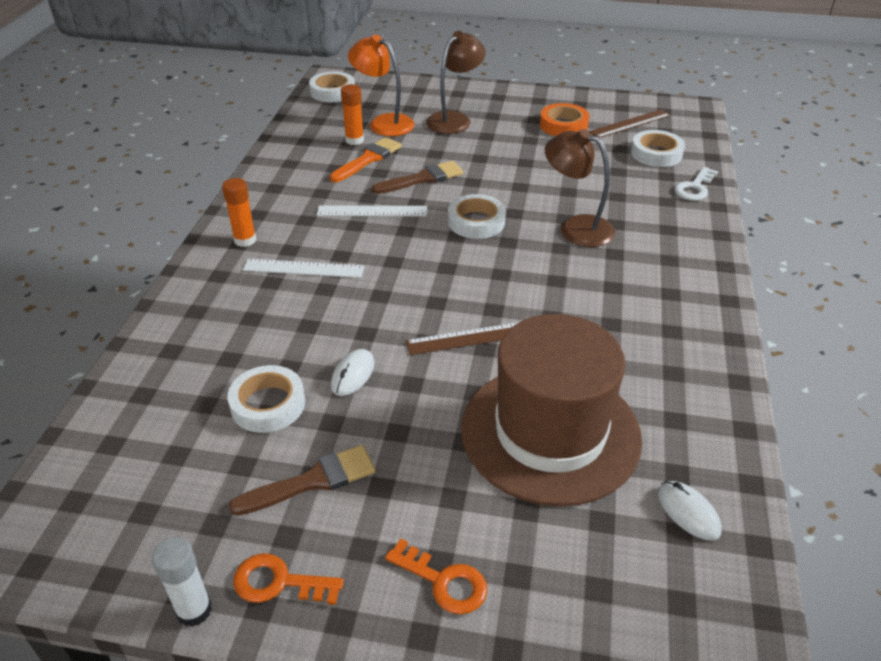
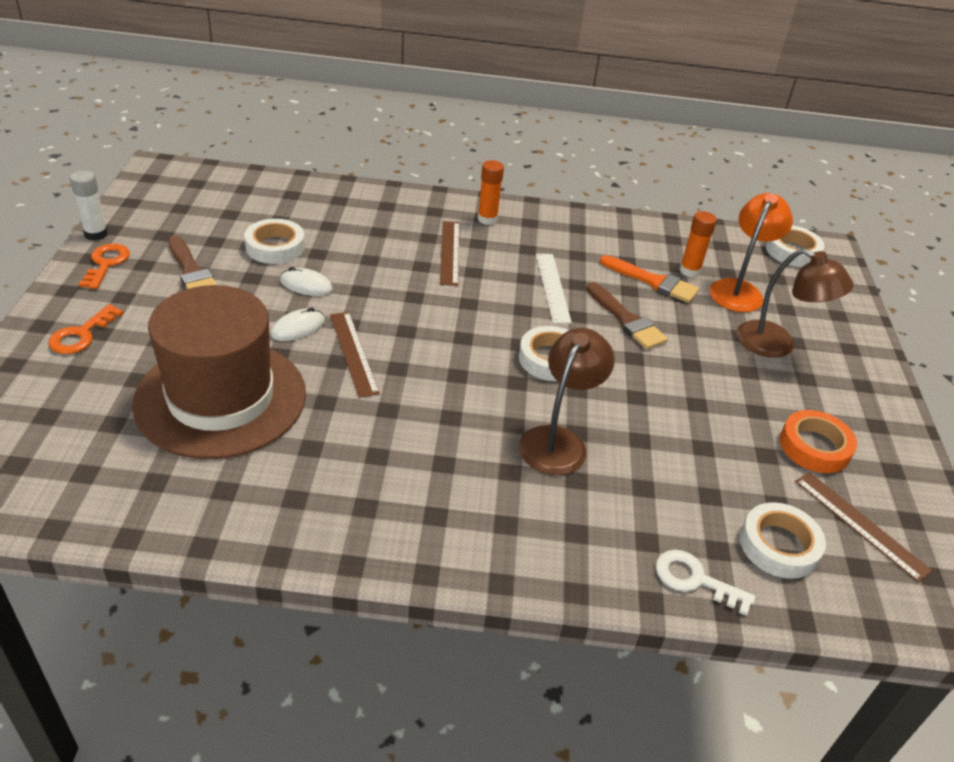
camera: 80 degrees right, 0 degrees up
(303, 268) = (450, 252): white ruler -> brown ruler
(688, 512) = (105, 482): white mouse -> white mouse (298, 328)

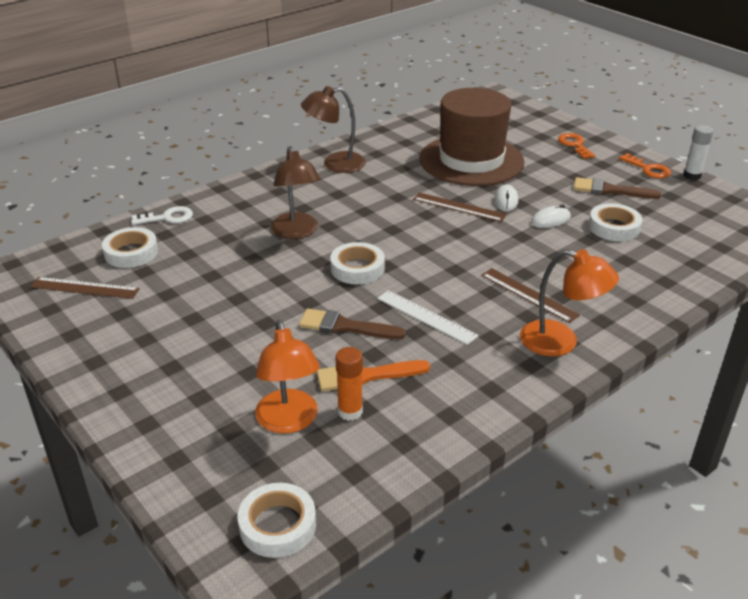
camera: 140 degrees right, 5 degrees down
(487, 219) = (560, 342): orange glue stick -> orange lamp
(777, 345) = (214, 383): brown lamp -> brown lamp (335, 164)
(814, 447) = (137, 317): orange tape -> none

